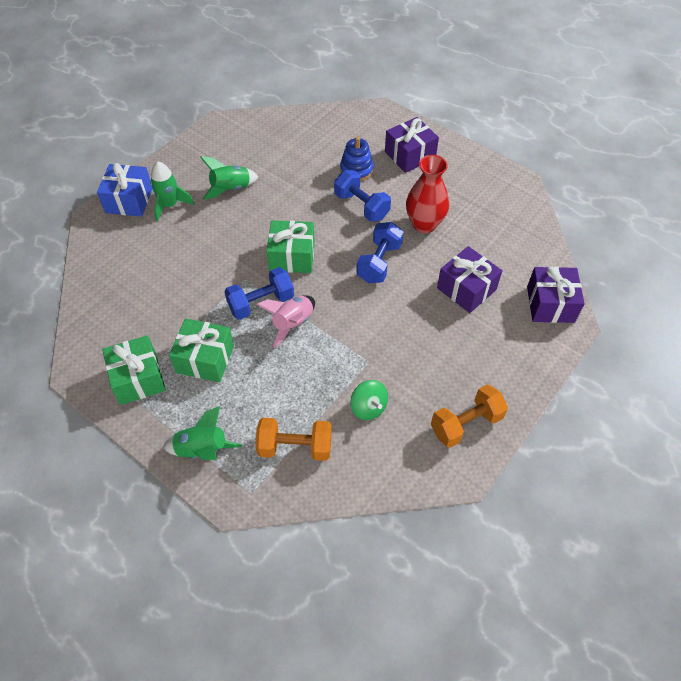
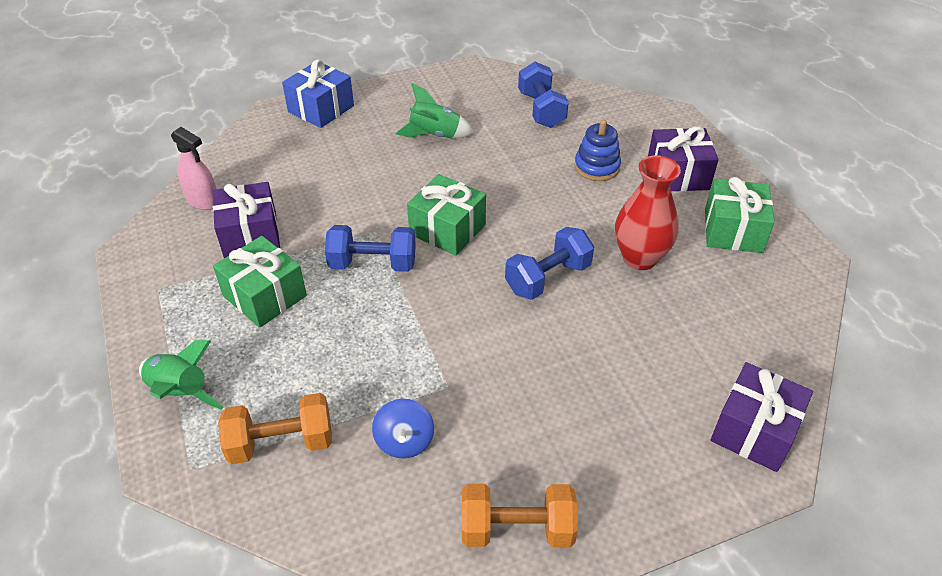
camera: 30 degrees right, 10 degrees down
(99, 311) = (203, 200): none -> pink spray bottle
(138, 378) = (182, 284): green gift -> green gift (733, 231)
(170, 205) = (358, 128): green rocket -> none
(292, 323) = (390, 301): pink rocket -> none
(295, 447) = (281, 443): orange dumbbell -> orange dumbbell turned 45 degrees counterclockwise
(361, 206) = (573, 208): blue dumbbell -> blue dumbbell (541, 110)
(368, 407) = (404, 441): green spinning top -> blue spinning top
(466, 289) = (642, 357): purple gift -> purple gift (250, 235)

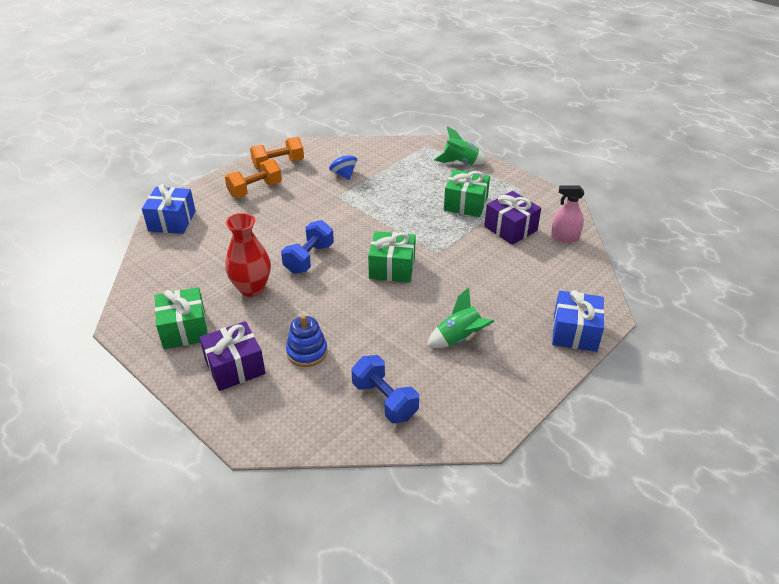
camera: 155 degrees right, 5 degrees down
(281, 443) = (397, 160): orange dumbbell -> orange dumbbell (255, 190)
(373, 264) = (422, 235): blue dumbbell -> none
(754, 430) = (172, 221): purple gift -> blue gift

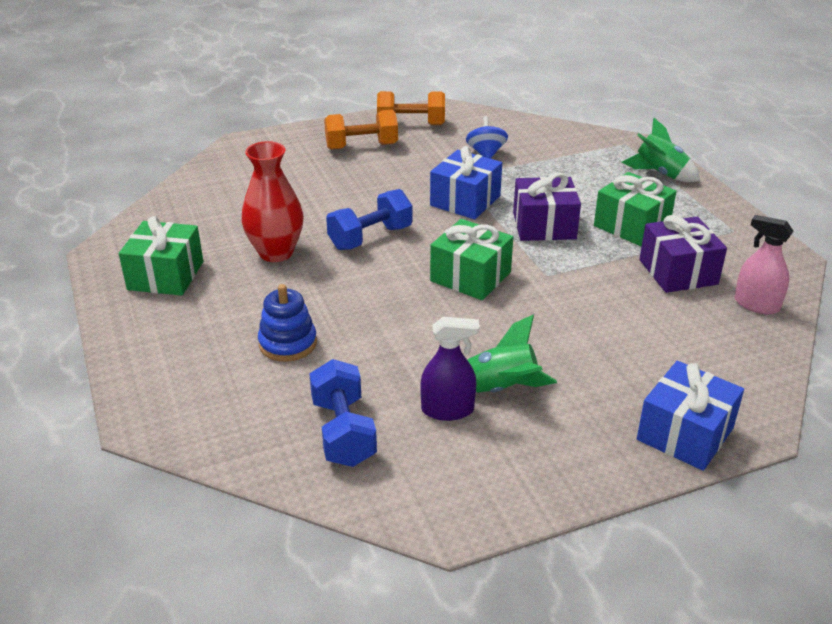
camera: 25 degrees right, 5 degrees down
(172, 221) = (240, 158): blue gift -> blue gift (465, 201)
(235, 367) = (190, 334): purple gift -> purple gift (544, 226)
(437, 363) = (447, 410): none -> purple spray bottle

